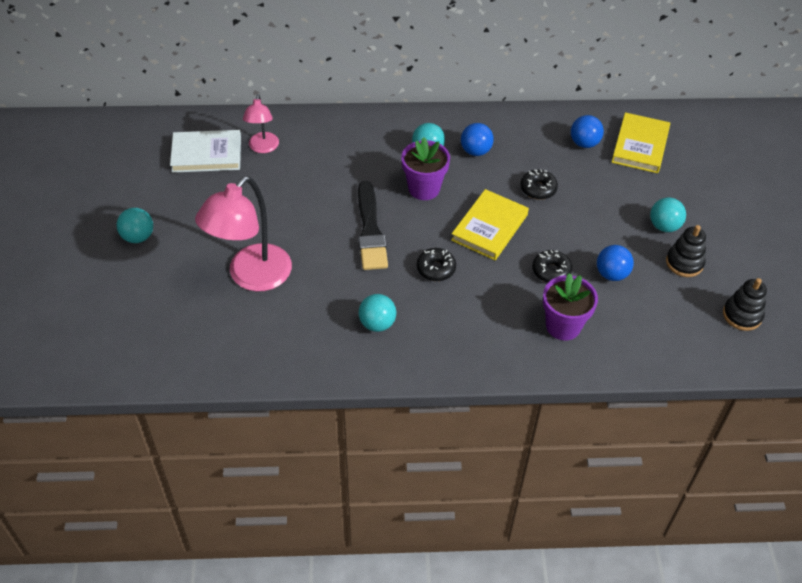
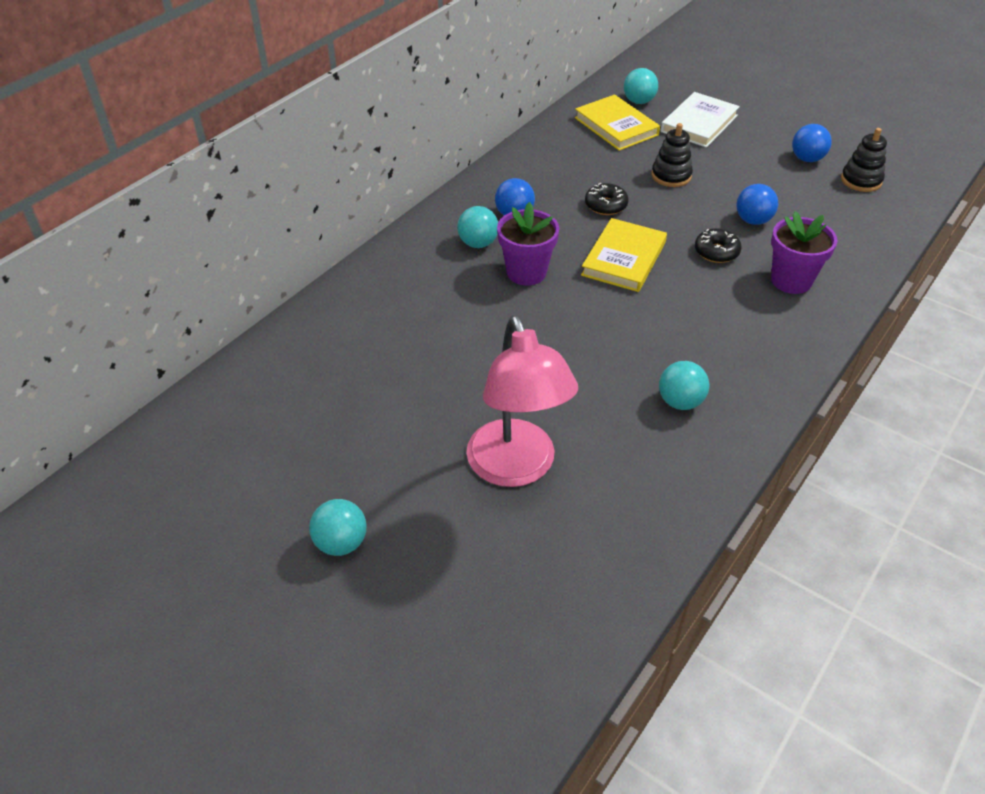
camera: 50 degrees left, 5 degrees down
(206, 154) = (278, 407): white book -> white book (699, 123)
(263, 148) = (327, 355): pink lamp -> none
(370, 230) = (544, 338): black brush -> none
(436, 269) = (643, 321): black donut -> none
(489, 227) = (624, 259): yellow book -> yellow book turned 45 degrees clockwise
(584, 143) = (578, 151): blue ball -> blue ball (807, 159)
(664, 226) = (724, 164): turquoise ball -> turquoise ball (638, 101)
(684, 263) = (776, 177): black stacking toy -> black stacking toy (671, 176)

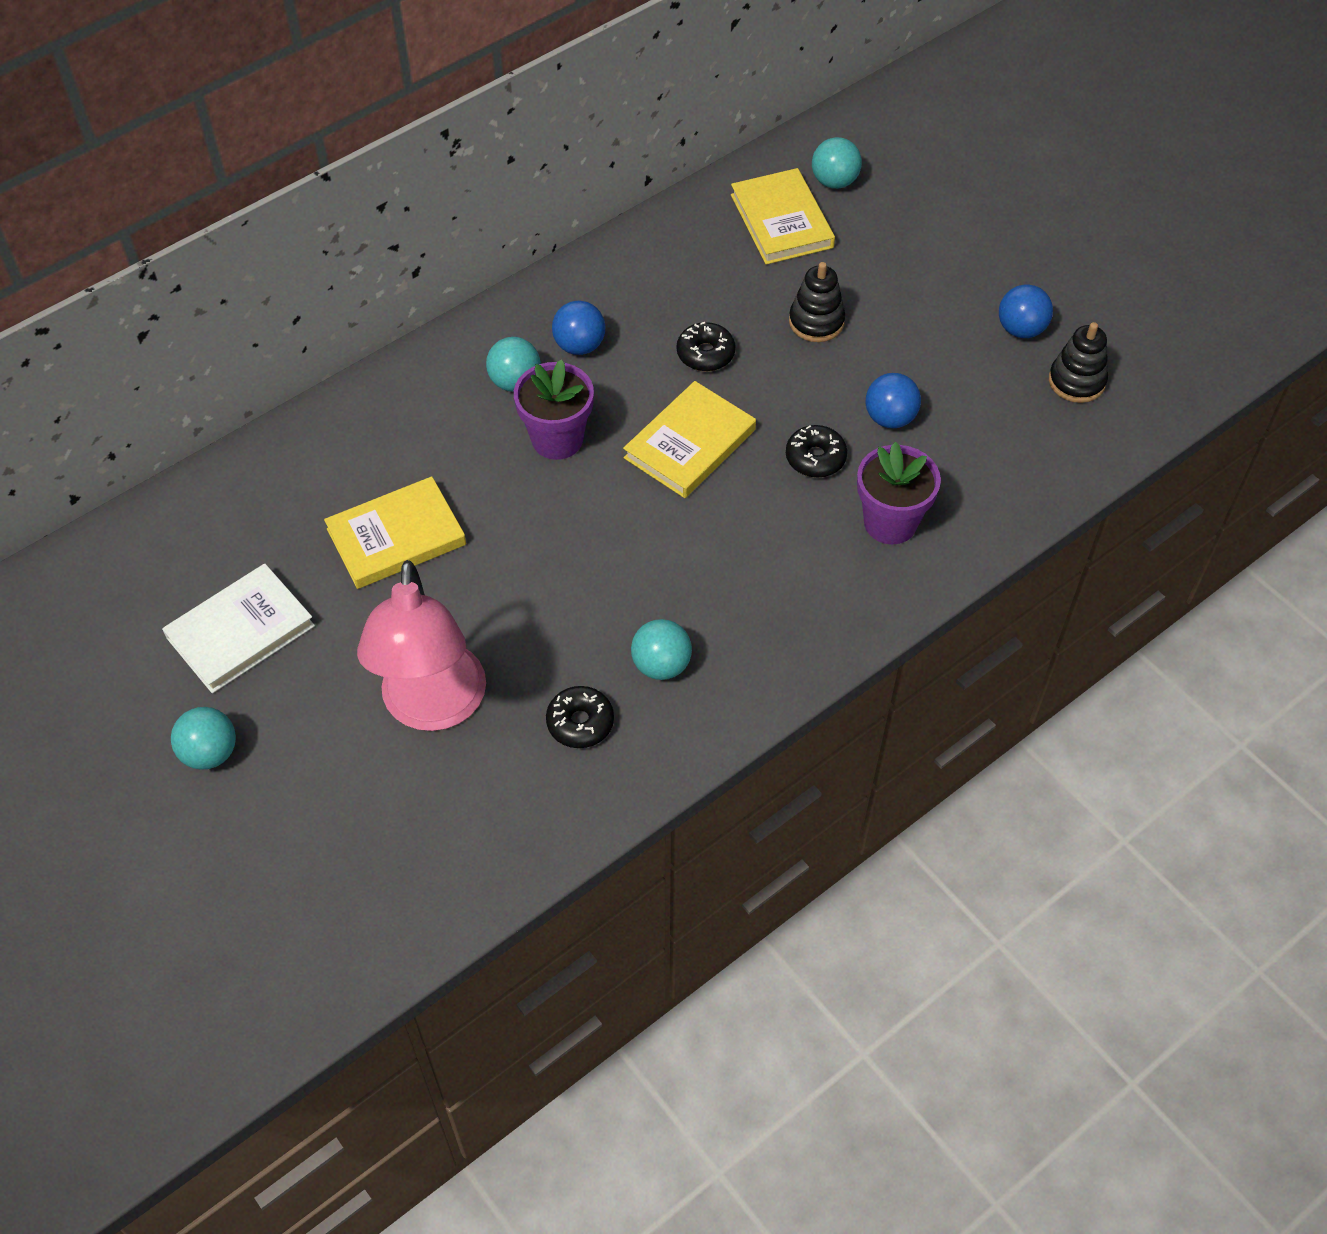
camera: 15 degrees right, 10 degrees up
(433, 356) = (396, 537): none -> yellow book
(639, 454) = (580, 722): none -> black donut
(699, 123) = (900, 237): white book -> white book (240, 632)

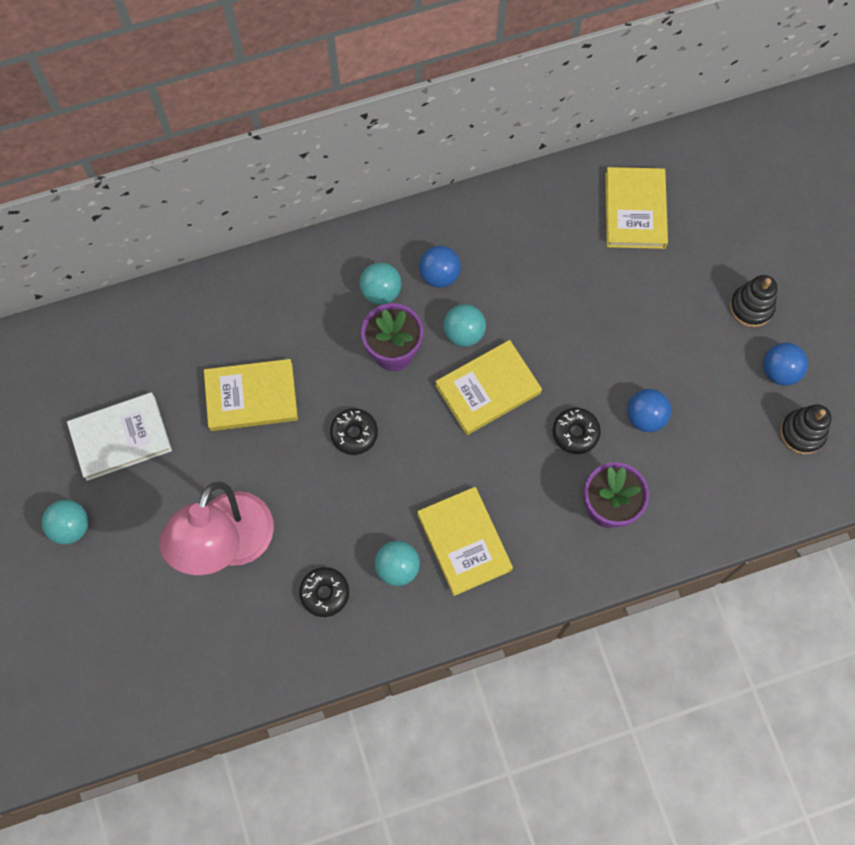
camera: 20 degrees right, 15 degrees up
(705, 354) = (530, 313): black donut -> black donut (354, 434)
(733, 611) = (464, 542): none -> yellow book
(816, 322) = (624, 312): black stacking toy -> black stacking toy (751, 307)
(834, 181) = (691, 186): turquoise ball -> turquoise ball (464, 333)

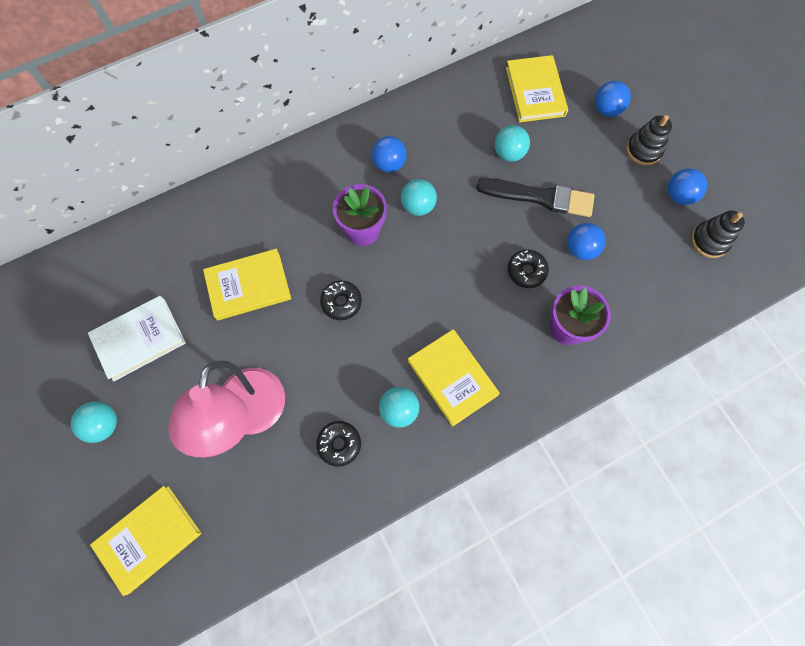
camera: 10 degrees left, 0 degrees up
(381, 292) = (344, 184): turquoise ball -> turquoise ball (509, 153)
(488, 389) = (447, 248): yellow book -> yellow book (149, 538)
(611, 346) = (540, 197): none -> black brush
(718, 248) = (606, 110): none -> blue ball

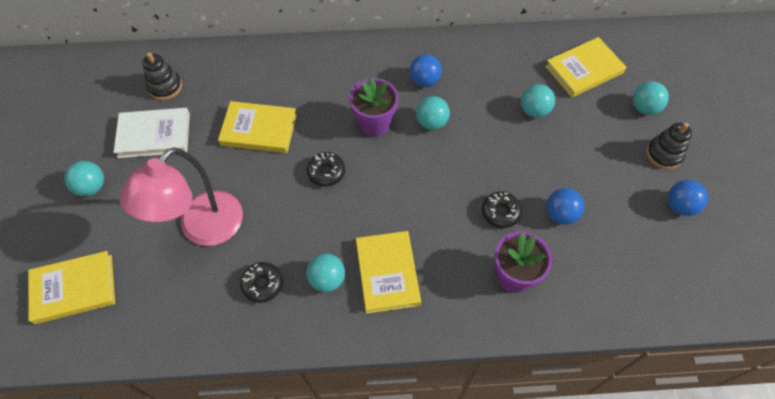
camera: 25 degrees right, 10 degrees down
(535, 91) = (584, 70): yellow book -> yellow book turned 45 degrees clockwise
(540, 197) = (544, 156): black brush -> none
(606, 110) = (644, 108): blue ball -> turquoise ball
(709, 241) = (692, 257): black stacking toy -> black stacking toy (165, 87)

